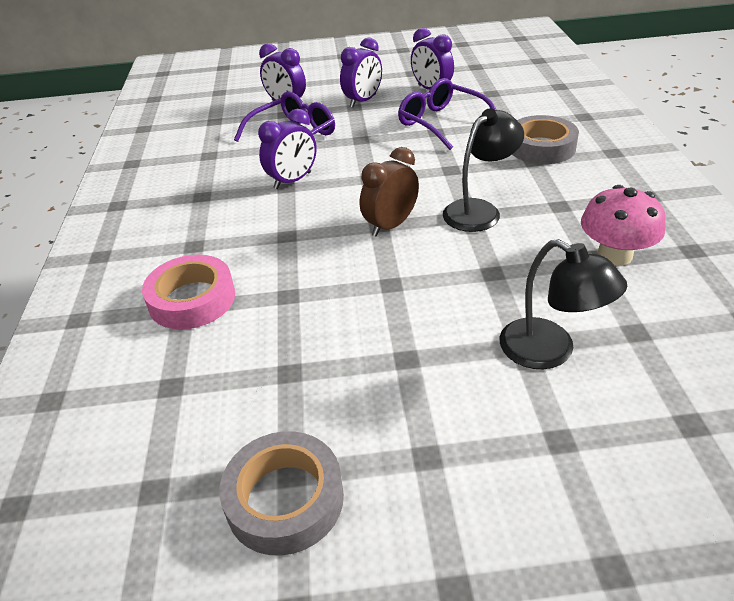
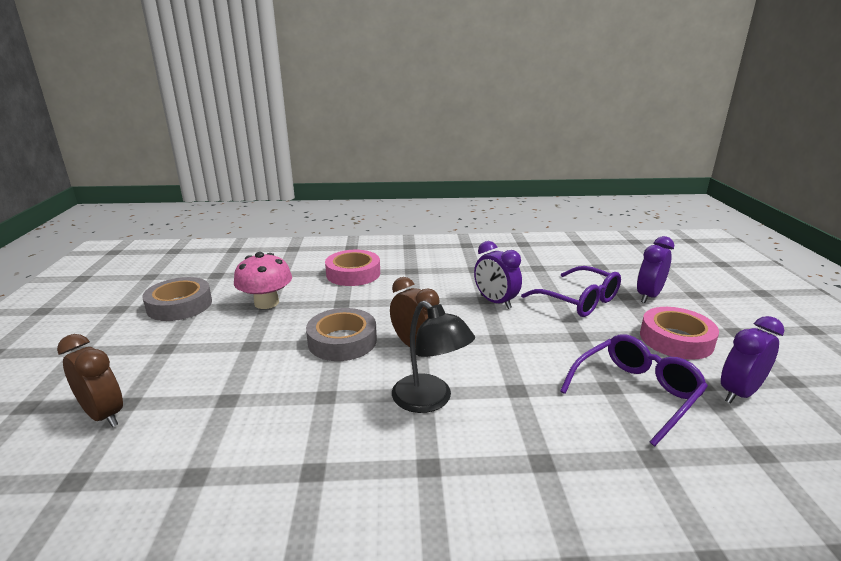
camera: 90 degrees right, 15 degrees down
(363, 101) = (676, 339): purple clock -> pink tape
(541, 147) = (582, 478): grey tape -> grey tape (342, 341)
(550, 351) = (209, 413): black lamp -> none
(590, 453) = (104, 415): none -> brown clock
(614, 255) = (315, 493): pink mushroom -> pink mushroom (266, 303)

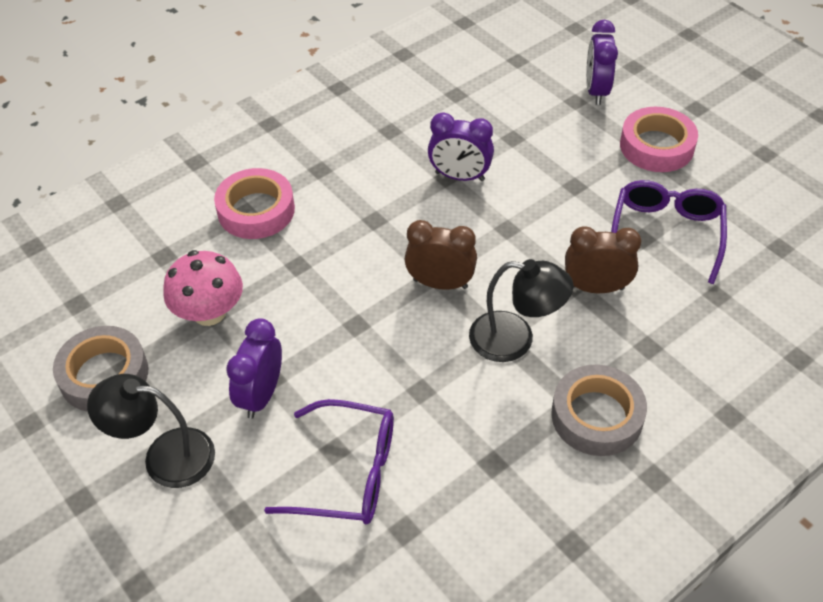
camera: 35 degrees left, 25 degrees up
(104, 415) = (237, 539): brown clock -> brown clock (596, 288)
(144, 352) = (165, 456): none -> black lamp
(342, 341) = (361, 318): grey tape -> grey tape (597, 416)
(579, 301) = (538, 132): purple glasses -> purple glasses (348, 473)
(739, 393) = (737, 190): purple clock -> purple clock (261, 395)

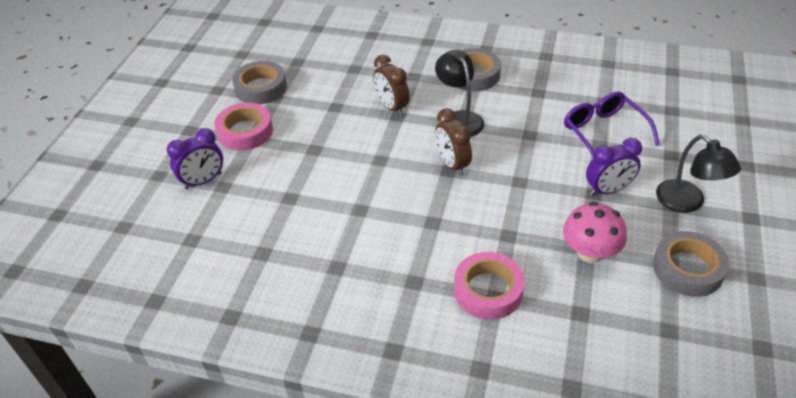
camera: 125 degrees left, 5 degrees down
(459, 176) = (353, 203): purple clock -> none
(666, 234) = (324, 100): purple glasses -> none
(740, 190) = (261, 88): none -> grey tape

